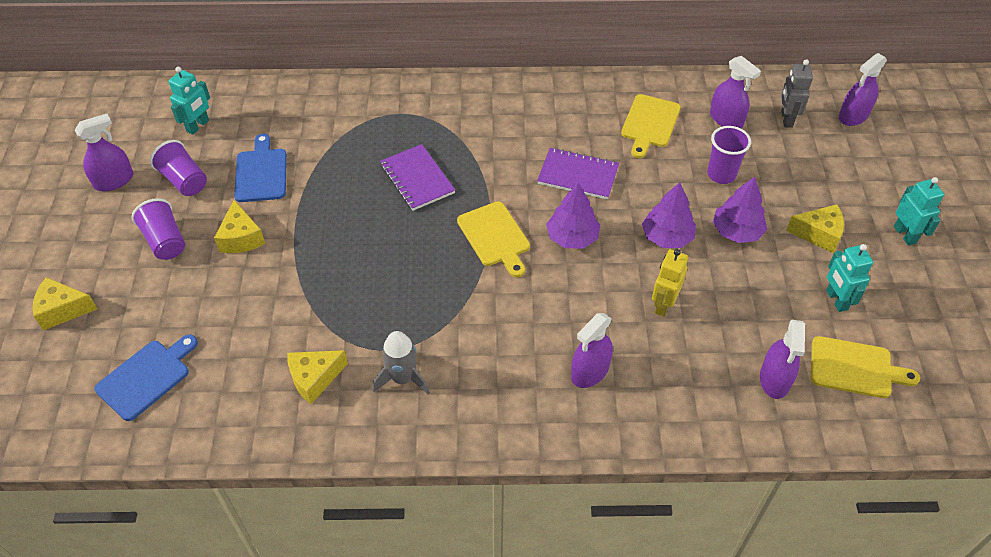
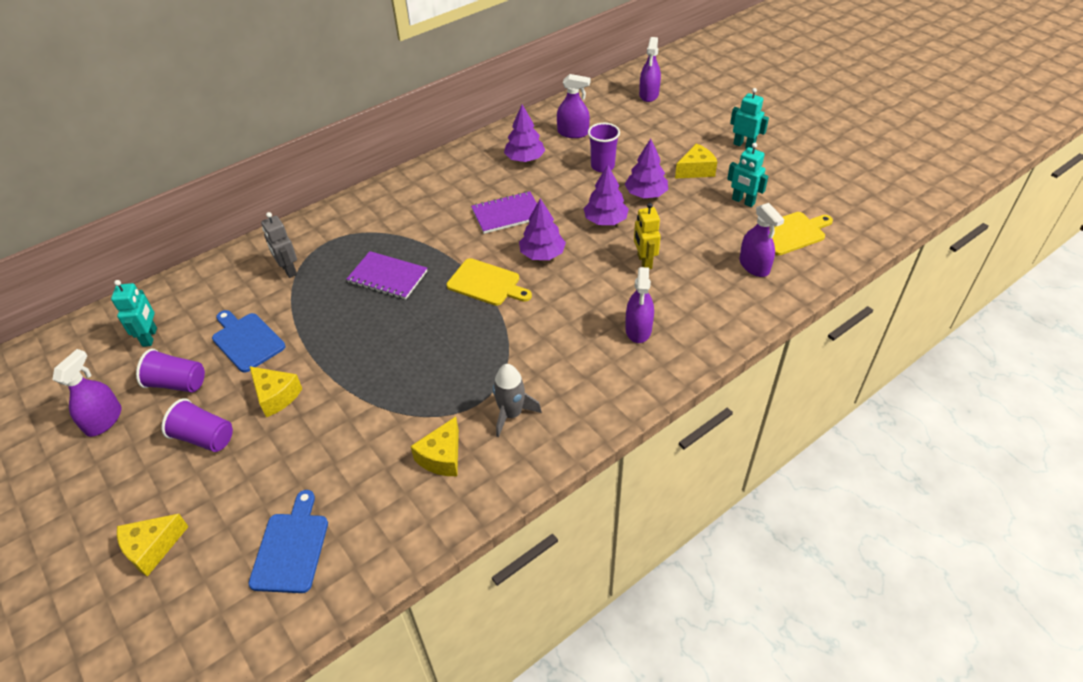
camera: 35 degrees left, 5 degrees down
(649, 123) = (525, 159): yellow cutting board -> purple tree
(786, 119) = (610, 115): grey robot -> grey robot (288, 270)

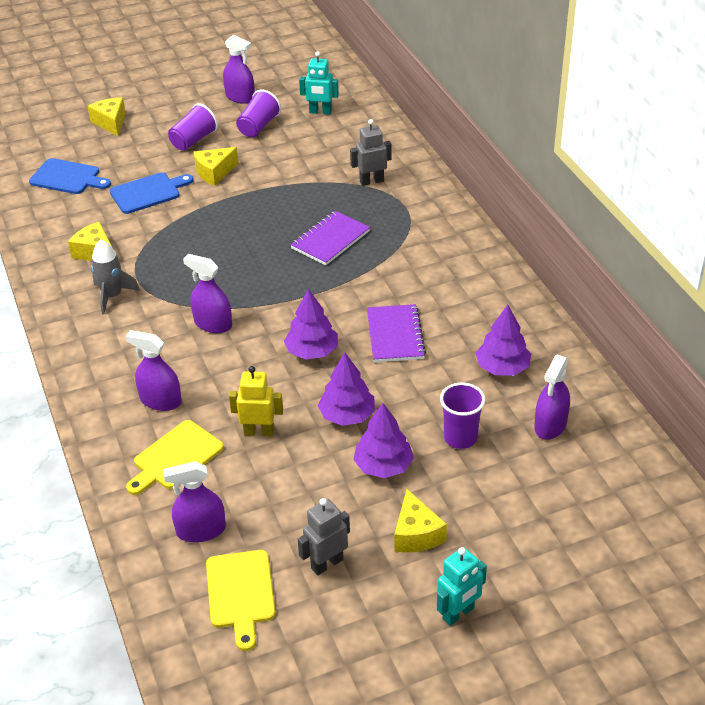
camera: 105 degrees right, 5 degrees down
(246, 340) = (288, 158): blue cutting board -> blue cutting board (148, 192)
(486, 283) = (287, 304): yellow cutting board -> yellow cutting board (175, 457)
(649, 94) = (636, 536): purple spray bottle -> purple spray bottle (213, 324)
(743, 201) = (327, 564): turquoise robot -> grey robot

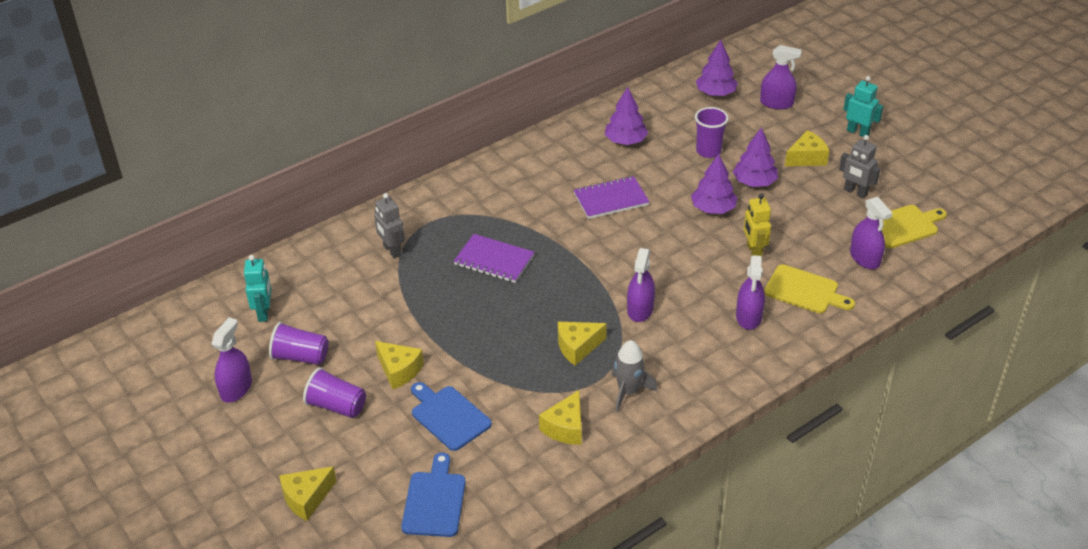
camera: 105 degrees left, 0 degrees up
(185, 274) = (577, 347): none -> yellow cheese
(312, 351) = (650, 241): purple tree -> purple tree (715, 93)
(550, 425) = (675, 113): purple spray bottle -> purple spray bottle (776, 103)

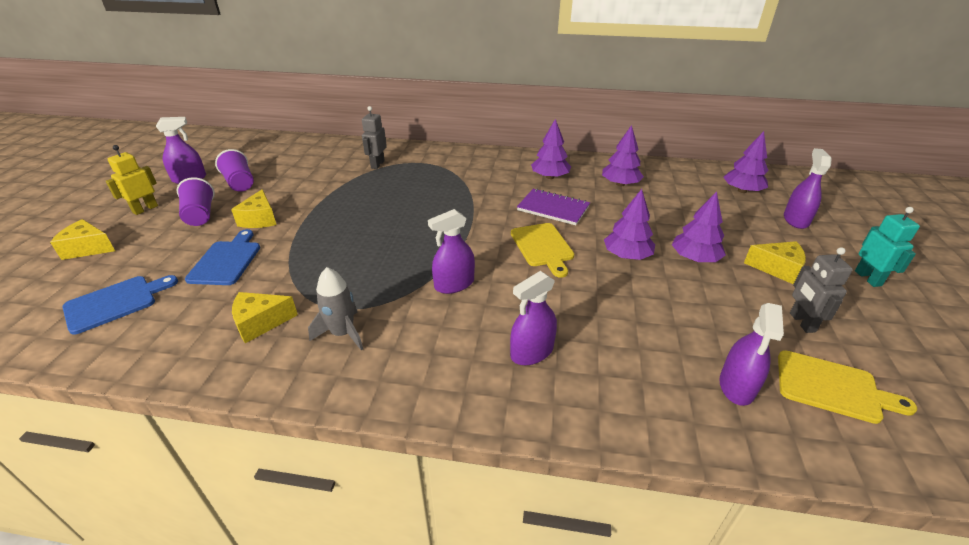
camera: 45 degrees right, 5 degrees down
(264, 313) = (270, 157): turquoise robot -> none
(494, 260) = (418, 198): purple notebook -> none
(563, 167) = (550, 177): none -> purple tree
(577, 347) = (369, 277): yellow cheese -> none
(708, 151) = (681, 219): purple cup -> none
(753, 251) = (617, 305): yellow robot -> yellow robot (145, 209)
(776, 103) = (796, 220): purple spray bottle -> purple spray bottle turned 135 degrees counterclockwise
(804, 291) = (622, 369): yellow cutting board -> yellow cutting board (542, 247)

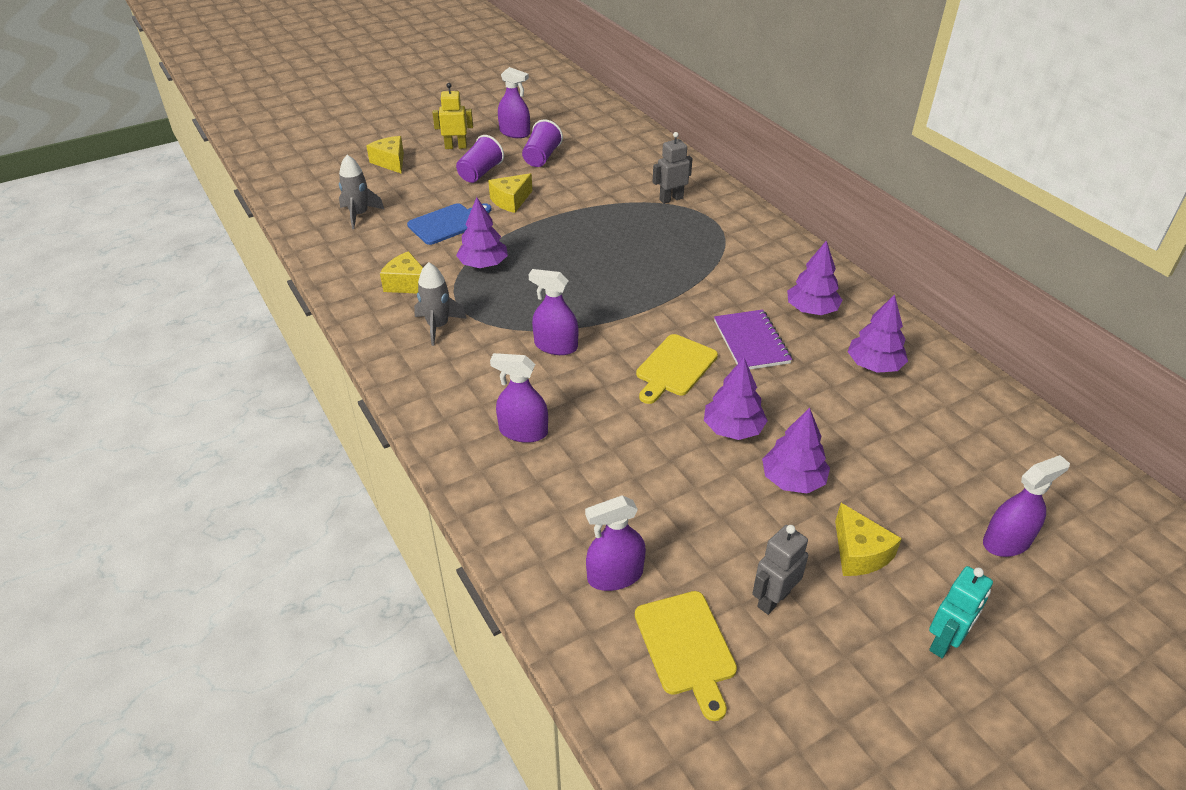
camera: 50 degrees right, 5 degrees up
(115, 303) = (359, 215): blue cutting board -> grey rocket
(742, 191) = (1015, 470): purple tree -> purple tree (483, 265)

